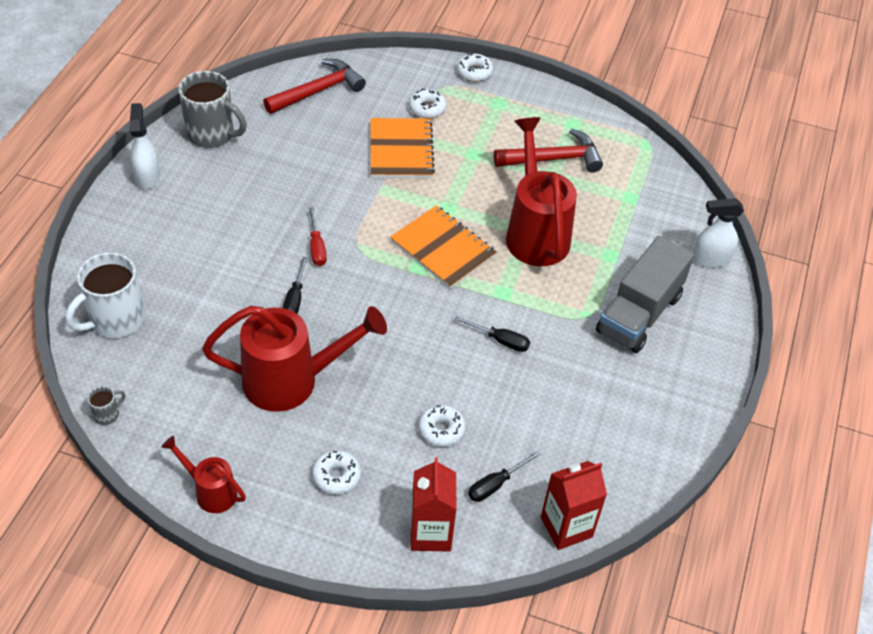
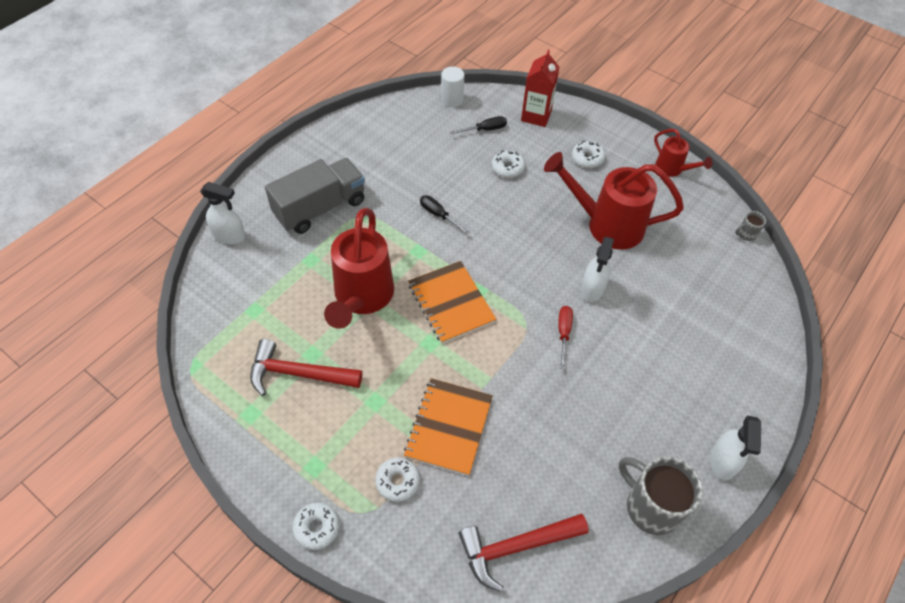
camera: 160 degrees left, 5 degrees up
(115, 320) = (745, 307): white mug -> none
(295, 299) = (592, 289): black screwdriver -> white spray bottle
(566, 527) = (452, 99): red carton -> white cylinder

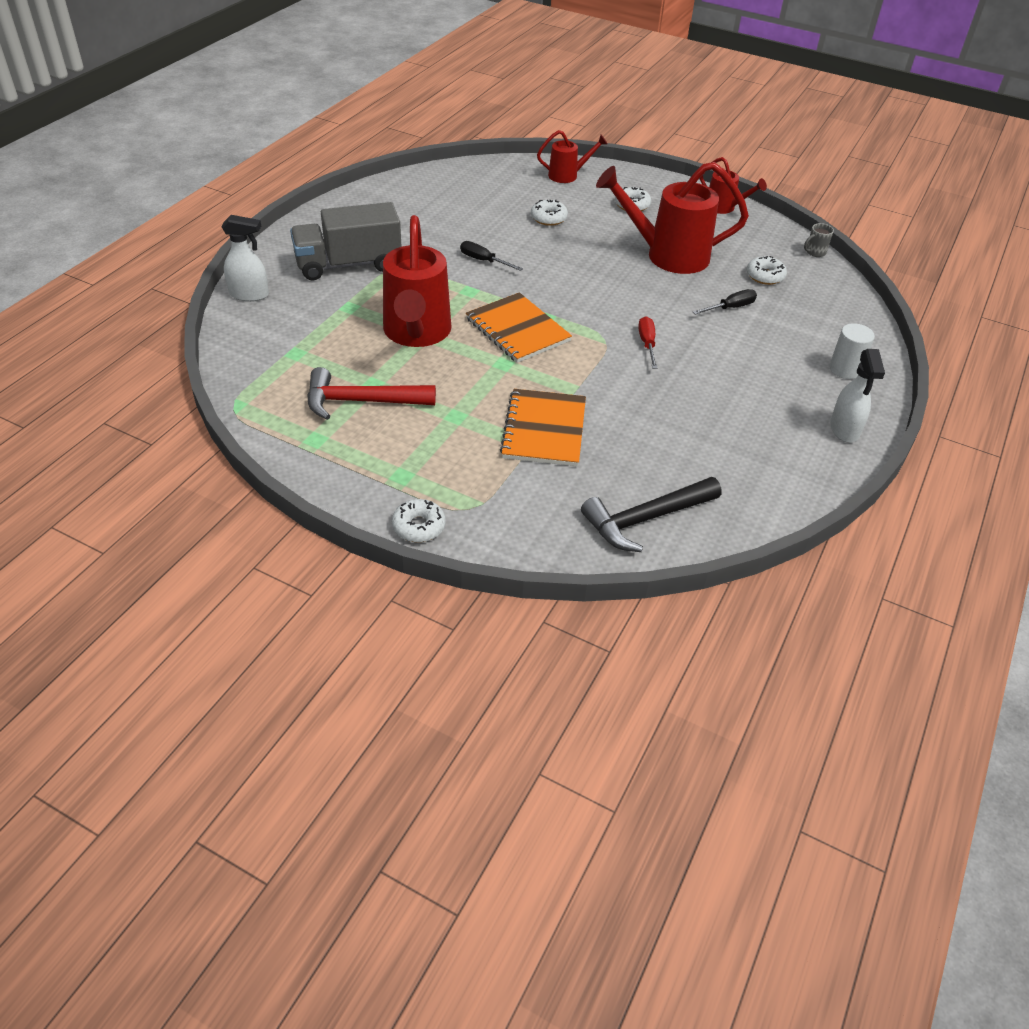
camera: 10 degrees left, 10 degrees down
(320, 208) = (348, 264): grey truck -> grey truck turned 150 degrees counterclockwise
(397, 481) = (500, 479): white donut -> white donut (765, 276)
(452, 99) = (471, 168): white cylinder -> white cylinder (845, 369)
(485, 129) = (515, 190): black screwdriver -> black screwdriver (730, 308)
(516, 547) = (646, 519): red hammer -> black hammer
(536, 116) = (567, 175): red carton -> red watering can
(592, 289) = (667, 306): white spray bottle -> none
(650, 507) = (780, 472): grey mug -> none

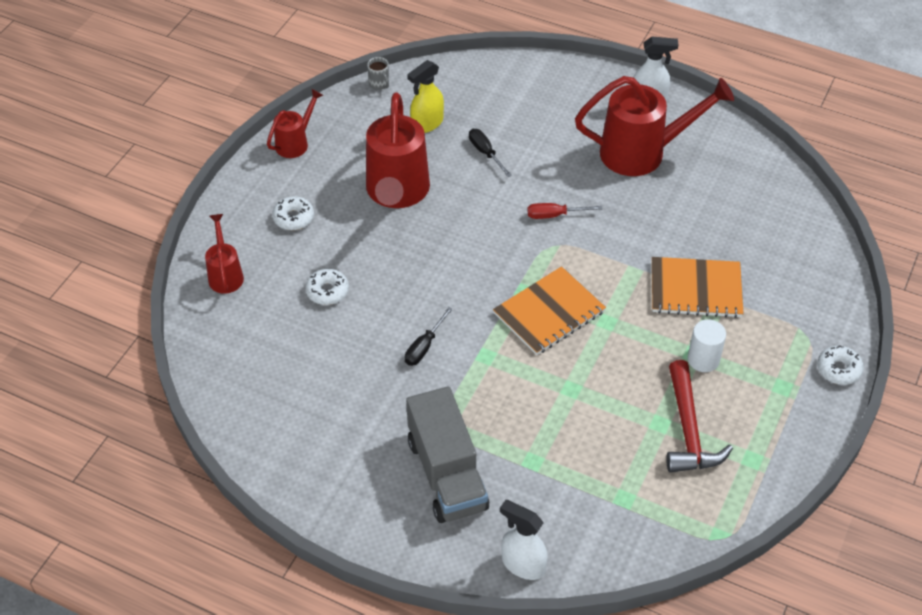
camera: 90 degrees left, 5 degrees up
(249, 295) = (522, 564): white spray bottle -> white spray bottle turned 60 degrees counterclockwise
(416, 333) = (569, 396): red watering can -> red watering can (642, 153)
(646, 519) = (786, 225): black hammer -> none
(765, 276) = (427, 124): white donut -> yellow spray bottle
(845, 369) = (568, 88): white cylinder -> white cylinder (703, 359)

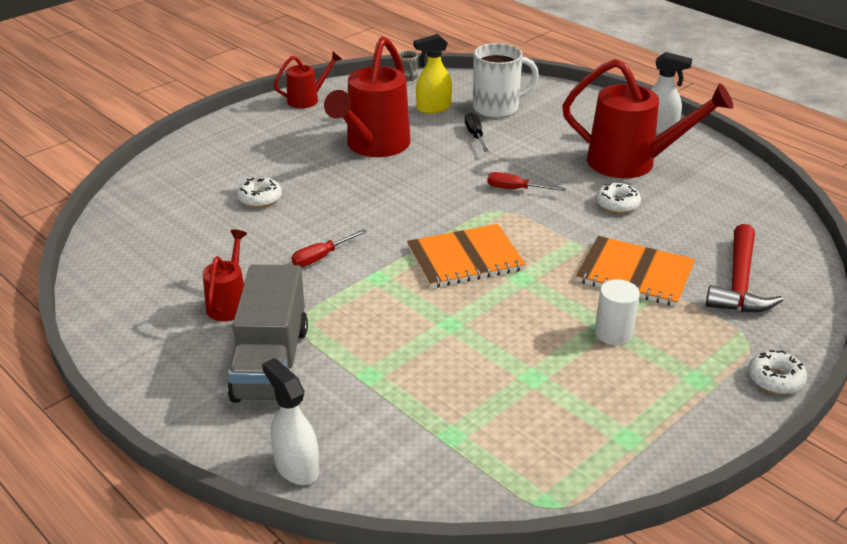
camera: 20 degrees right, 15 degrees down
(225, 275) = (179, 169): red watering can -> red watering can (229, 303)
(293, 218) = (268, 145): white donut -> white donut (617, 204)
(424, 346) = (321, 257): black screwdriver -> red screwdriver
(488, 108) = (497, 108): none -> white mug
(688, 429) = (563, 391): red hammer -> red hammer (739, 282)

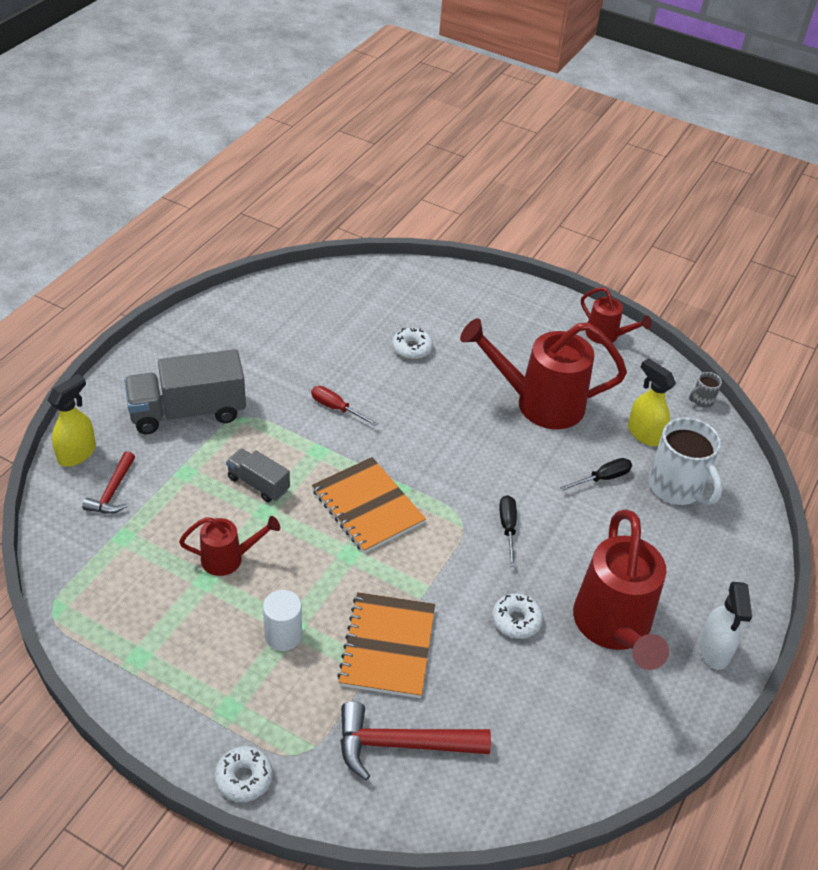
camera: 70 degrees right, 10 degrees up
(229, 303) = (255, 369): red watering can -> red watering can (228, 559)
(296, 467) = (77, 453): white spray bottle -> yellow spray bottle
(375, 439) = (113, 491): none -> red hammer
(408, 323) = (258, 484): none -> grey truck
(516, 189) = (508, 528): red screwdriver -> black screwdriver

